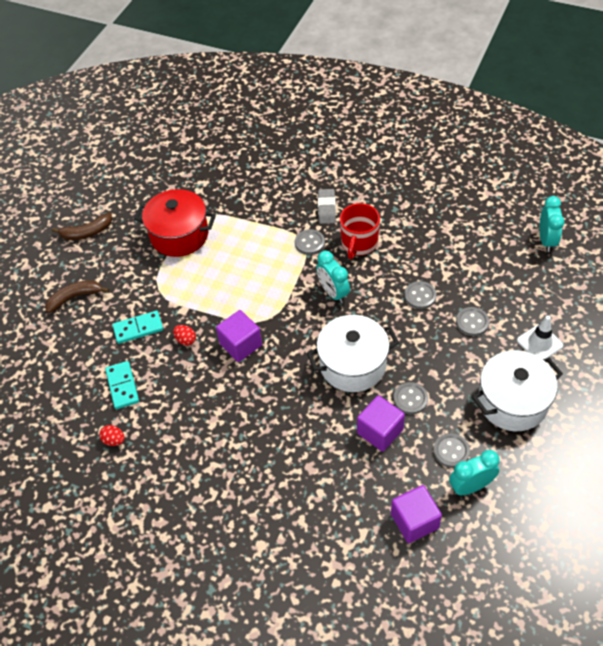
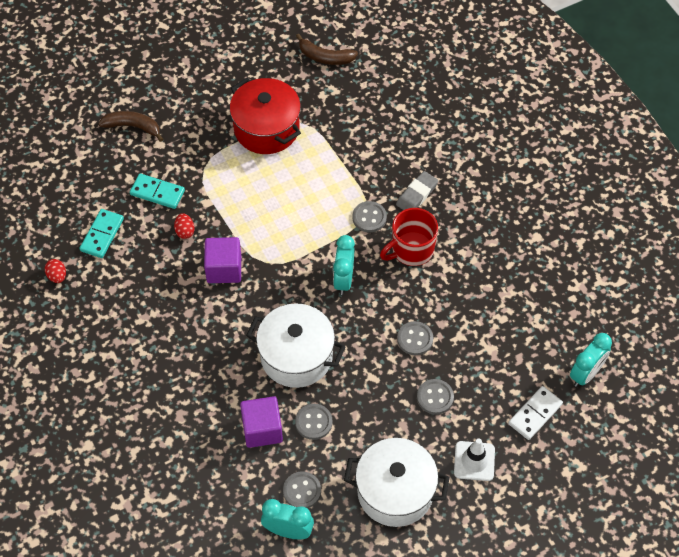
camera: 35 degrees right, 5 degrees up
(87, 232) = (194, 71): brown banana -> brown banana (325, 57)
(414, 521) = (217, 521): purple cube -> none
(544, 286) = (535, 414): none -> white domino

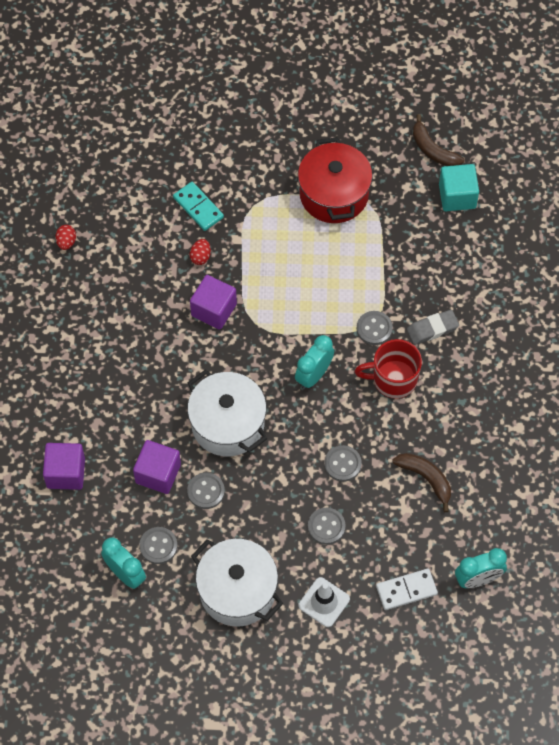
camera: 30 degrees right, 5 degrees up
(102, 235) = (127, 223): turquoise domino -> none
(133, 127) = (214, 133): brown banana -> brown banana (426, 478)
(179, 472) = (66, 473): none -> purple cube
(368, 83) = (457, 196): none -> turquoise cube

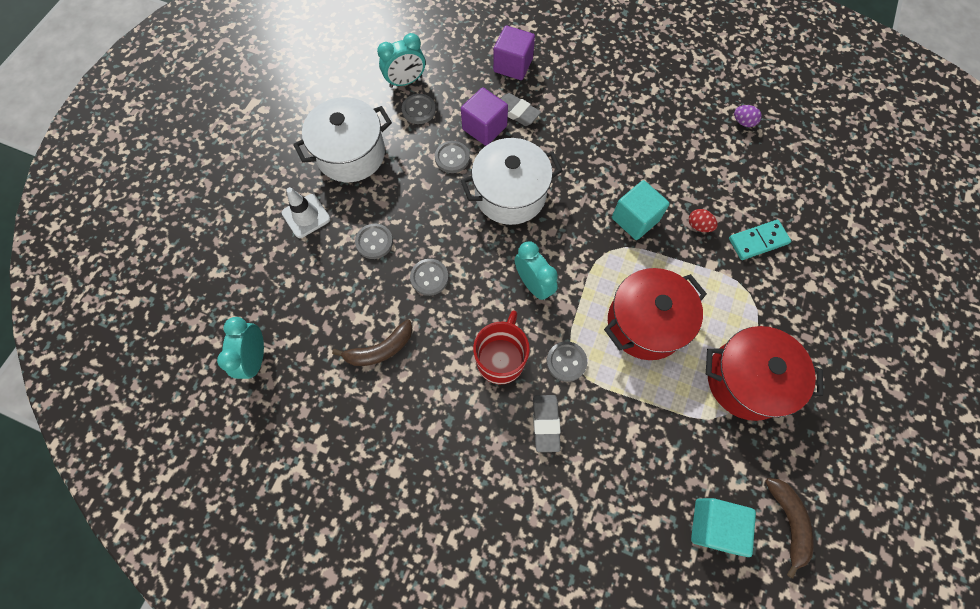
camera: 110 degrees right, 5 degrees up
(66, 242) = (743, 122): red egg -> purple egg
(127, 449) = (516, 112): none -> grey eraser
(214, 310) = (635, 219): purple cube -> turquoise cube
(314, 277) = (645, 323): none -> red pot
(406, 590) = (280, 288): white domino -> none
(433, 149) = (788, 522): brown banana -> brown banana turned 105 degrees clockwise

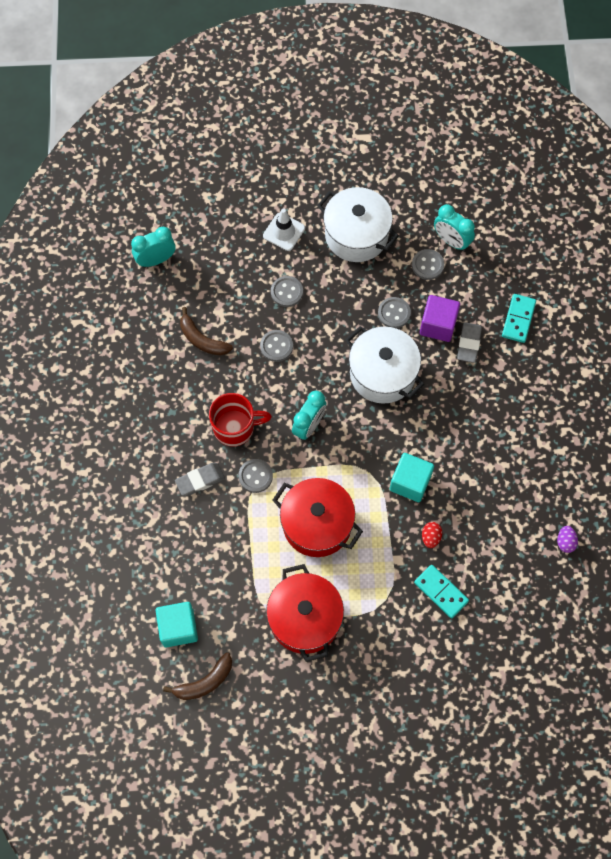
camera: 65 degrees right, 0 degrees up
(513, 65) = (518, 319): purple cube -> turquoise domino

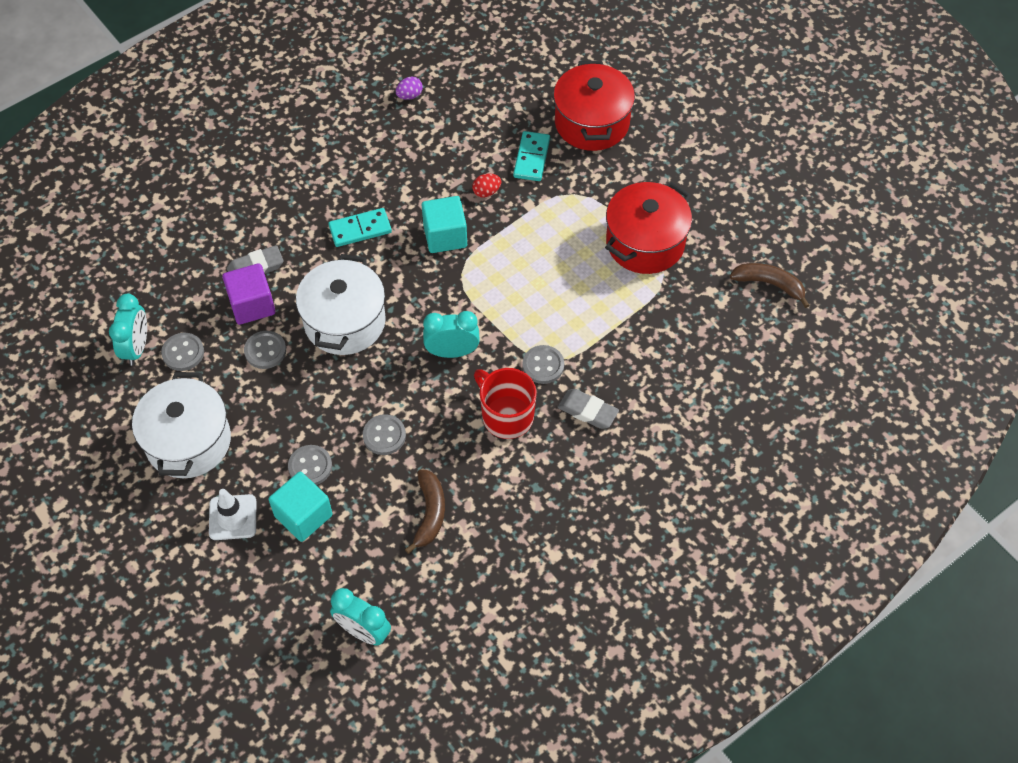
camera: 125 degrees left, 10 degrees down
(178, 628) = (743, 336): turquoise cube -> turquoise cube (303, 515)
(317, 524) = (548, 285): red pot -> red pot (592, 123)
(518, 319) = (196, 241): turquoise domino -> turquoise domino (360, 229)

